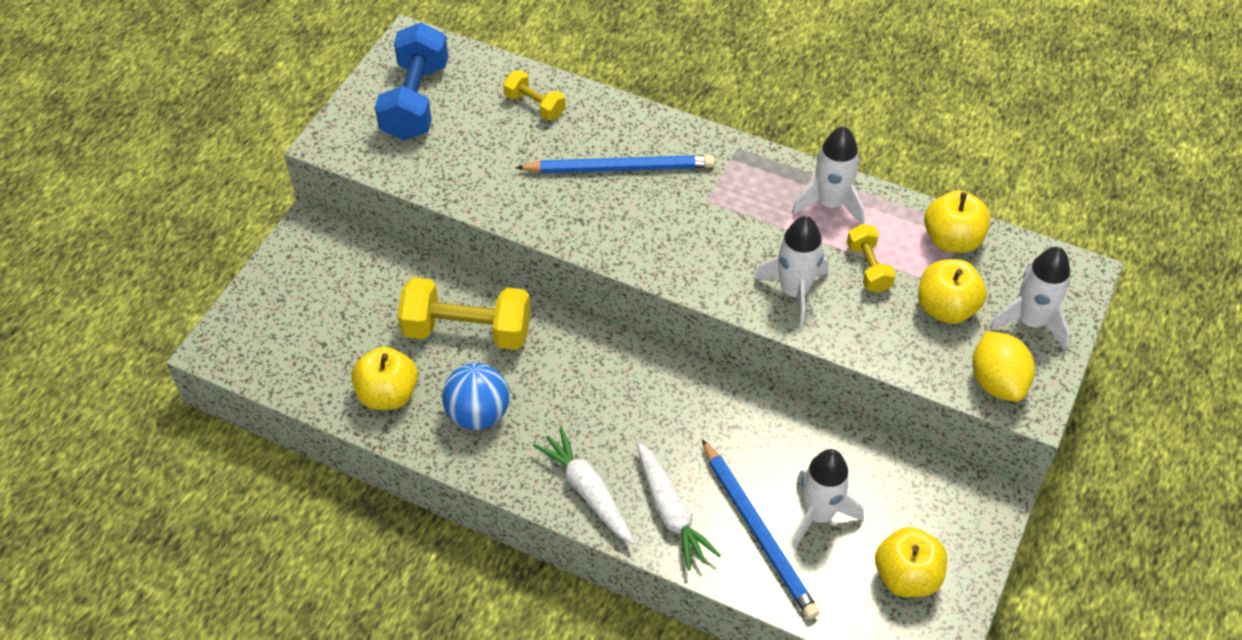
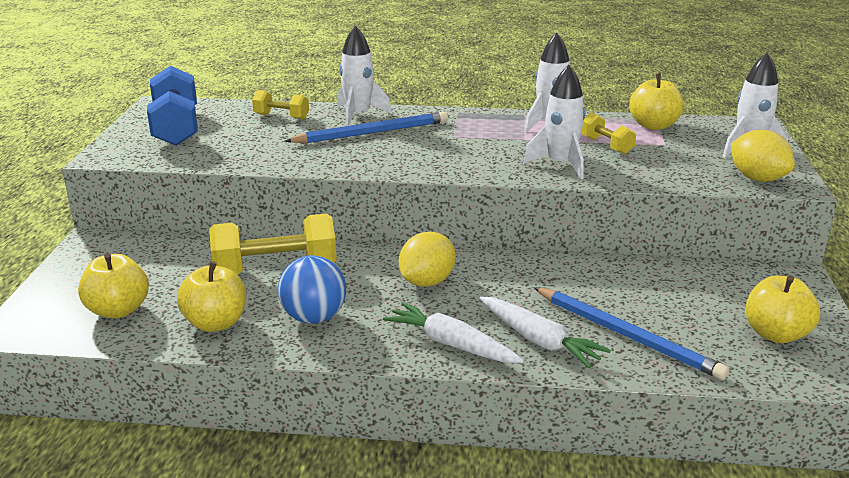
camera: 20 degrees left, 25 degrees down
(605, 393) = (426, 282): none -> yellow lemon
(818, 514) = (668, 313): white rocket -> white rocket (358, 115)
(946, 308) = (682, 153): yellow apple -> yellow apple (118, 310)

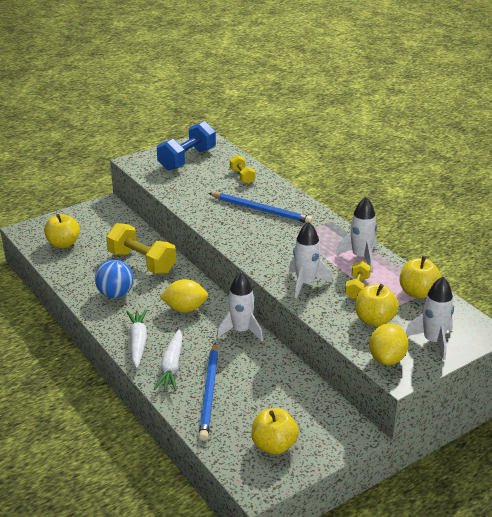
camera: 50 degrees right, 5 degrees up
(216, 323) = (82, 272): yellow apple -> yellow apple (374, 320)
(358, 115) = (278, 195): white rocket -> white rocket (241, 331)

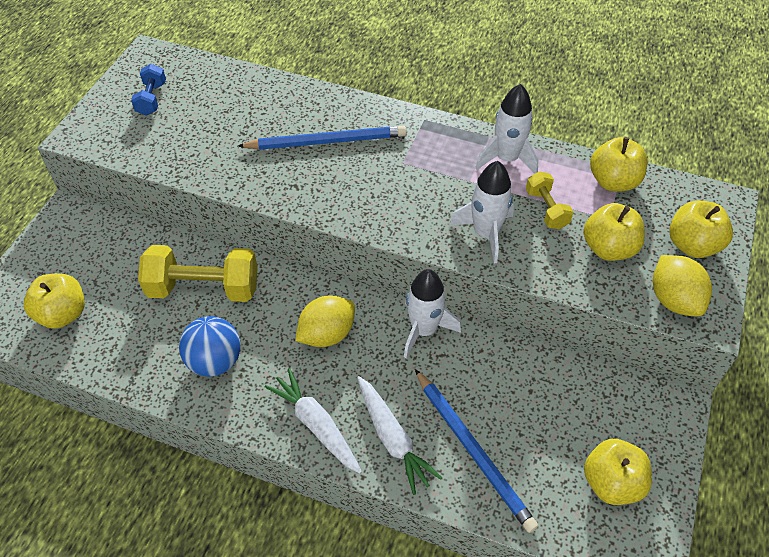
camera: 35 degrees left, 20 degrees up
(187, 159) = (152, 99): blue dumbbell -> blue dumbbell, size x0.53
(242, 176) = (252, 97): yellow dumbbell -> none
(433, 341) = (692, 245): white rocket -> yellow apple

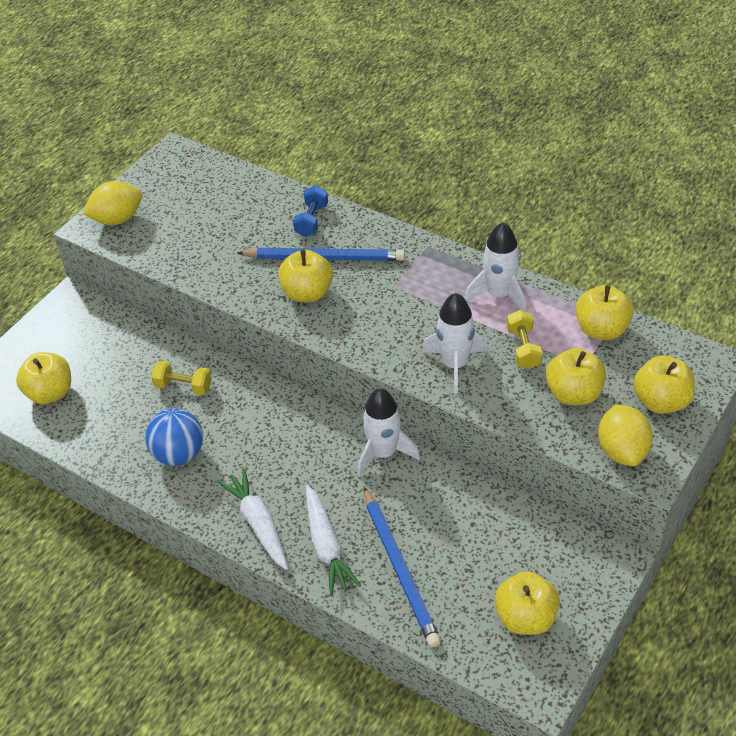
camera: 15 degrees right, 5 degrees down
(152, 99) = (167, 198): blue dumbbell -> blue dumbbell (311, 220)
(204, 288) = (183, 386): yellow dumbbell -> yellow dumbbell, size x0.53
(318, 179) = (307, 293): none -> yellow apple
(327, 334) = (289, 444): yellow lemon -> yellow lemon (117, 219)

